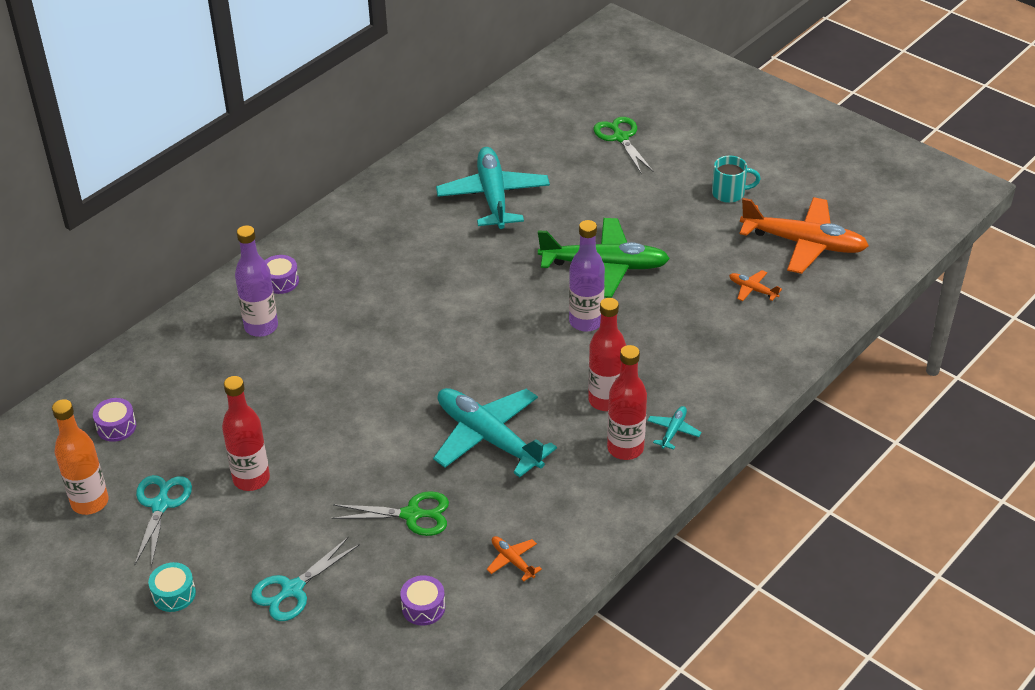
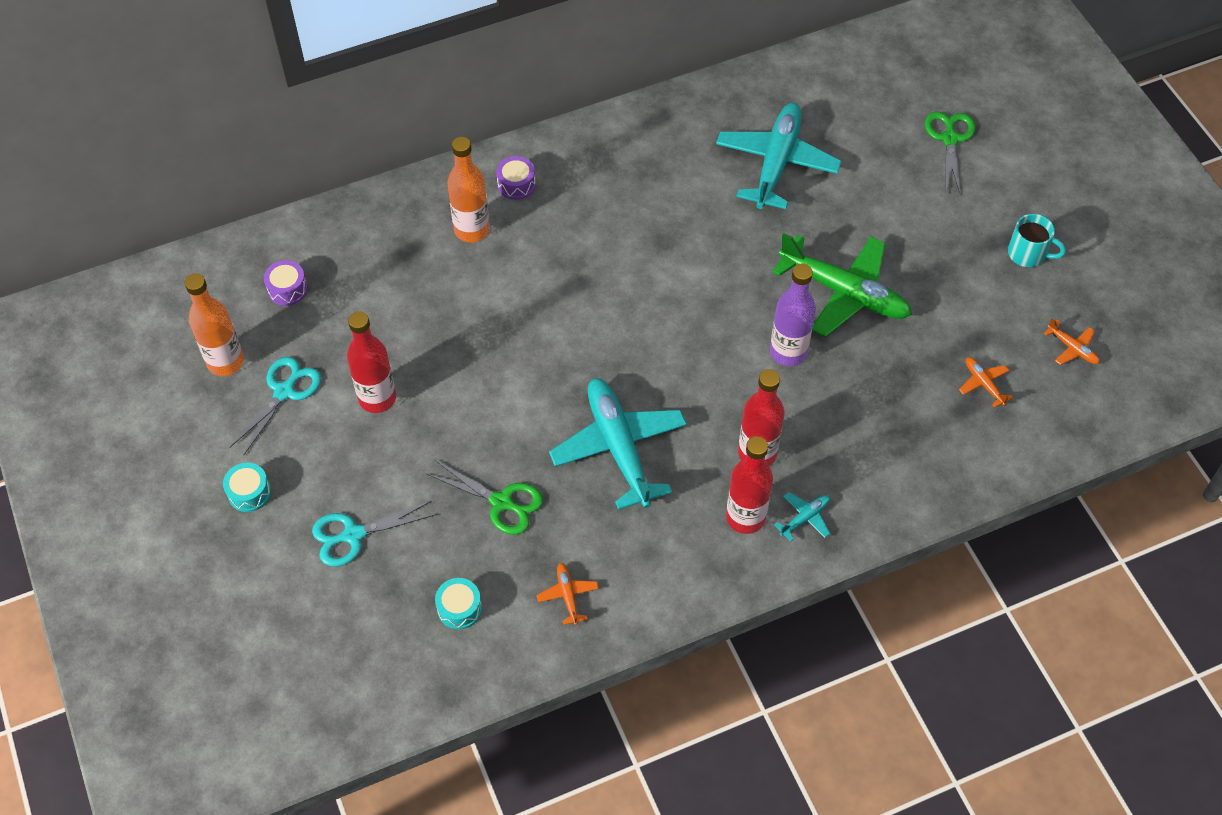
camera: 25 degrees right, 15 degrees up
(261, 327) = (471, 230): purple bottle -> orange bottle
(423, 607) = (459, 608): purple drum -> turquoise drum
(803, 243) = (1072, 348): orange plane -> orange plane, size x0.42

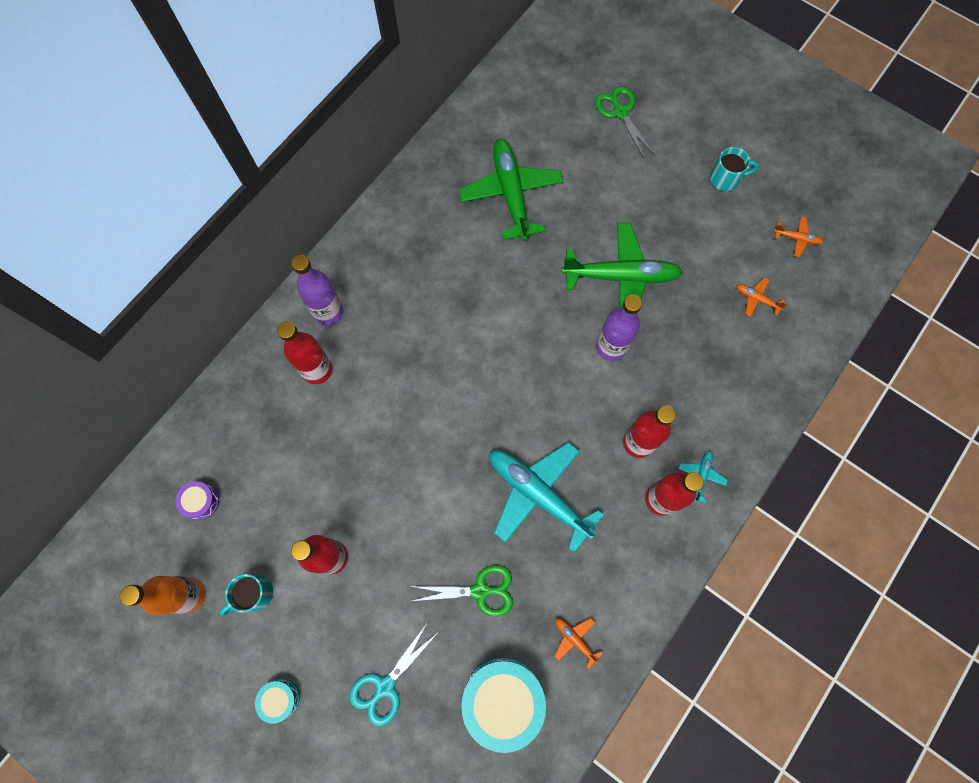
camera: 30 degrees left, 15 degrees up
(284, 392) = (254, 594): turquoise scissors -> turquoise mug
(459, 608) = (502, 699): turquoise drum -> turquoise drum, size x2.09
(471, 230) = (317, 370): orange bottle -> red bottle
(516, 184) = (328, 312): purple drum -> purple bottle
(776, 163) = (511, 194): turquoise plane -> green plane

